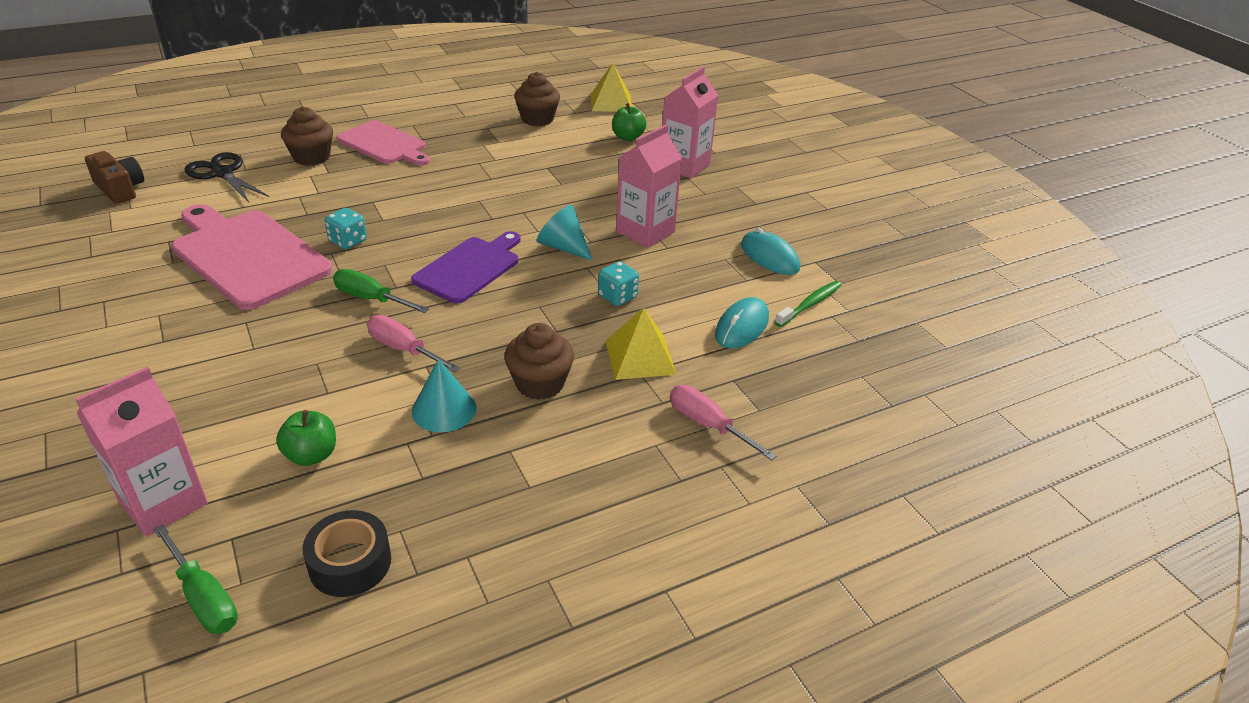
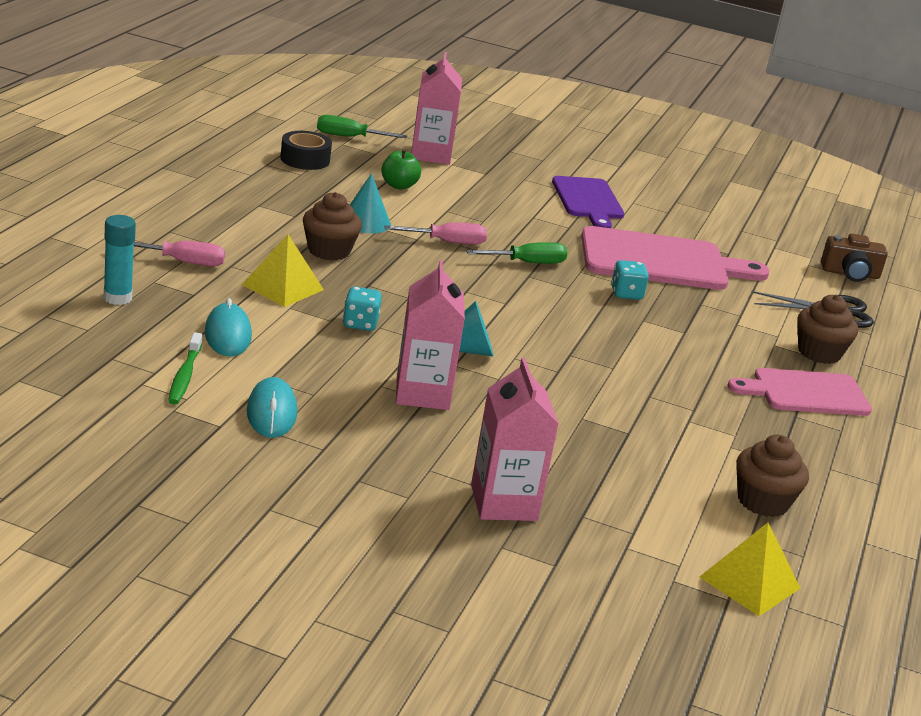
camera: 135 degrees right, 10 degrees down
(470, 268) = (506, 306): purple cutting board -> purple cutting board (588, 201)
(628, 137) = (629, 521): green apple -> none
(769, 257) = (271, 412): turquoise mouse -> turquoise mouse turned 75 degrees clockwise
(810, 401) = (117, 298): none -> turquoise glue stick

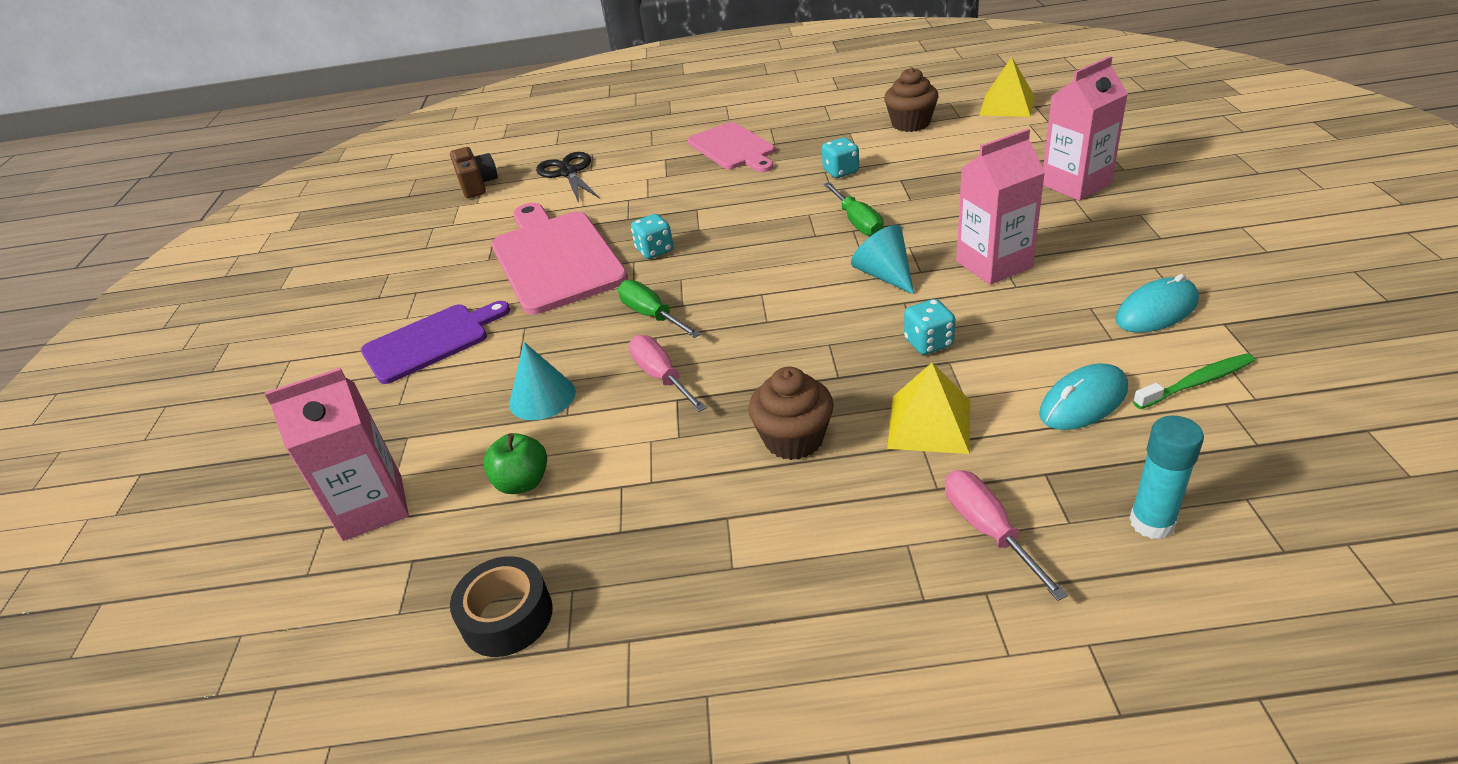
camera: 105 degrees left, 10 degrees up
(349, 137) = (361, 620): green screwdriver -> green screwdriver (857, 222)
(365, 222) = (675, 454): turquoise cone -> turquoise cone (542, 397)
(683, 415) = (841, 171): none -> turquoise dice
(819, 353) = (656, 159): brown cupcake -> none

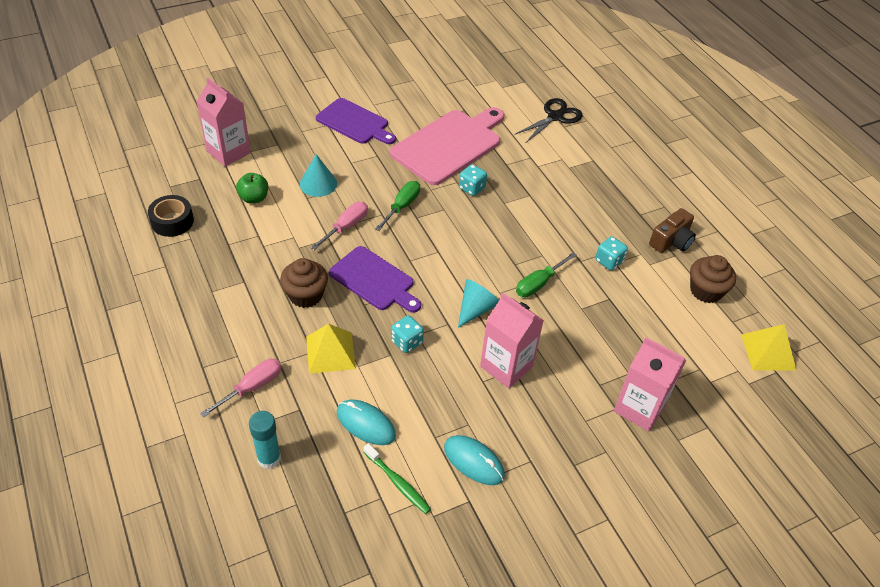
camera: 60 degrees right, 10 degrees up
(477, 184) = (524, 78): brown camera -> brown camera (671, 241)
(733, 148) = (623, 193): pink cutting board -> none
(792, 360) = (374, 280): none -> purple cutting board

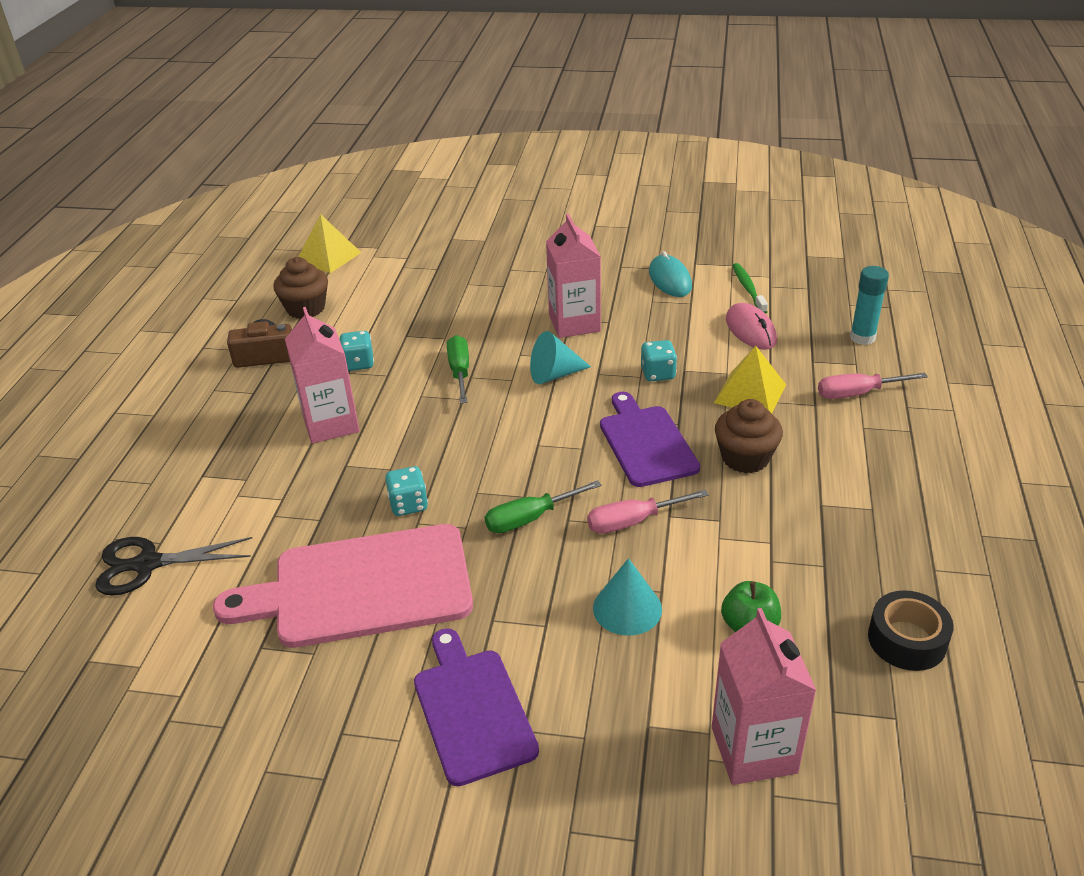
camera: 140 degrees left, 10 degrees down
(366, 424) = (750, 330): turquoise mouse -> pink mouse
(539, 283) = (460, 372): green screwdriver -> green screwdriver turned 90 degrees counterclockwise
(639, 408) = (490, 263): pink carton -> pink carton (331, 424)

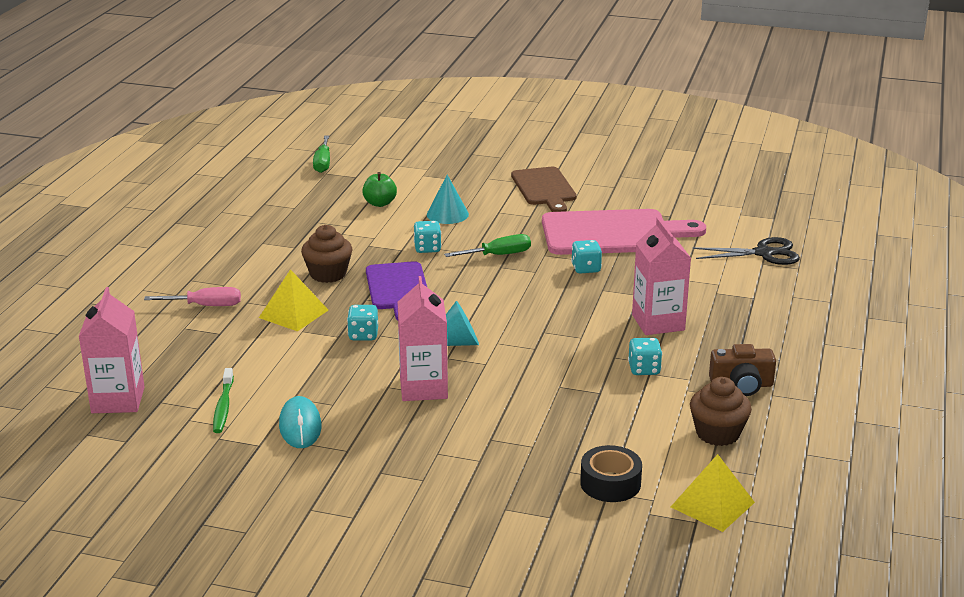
camera: 175 degrees left, 10 degrees down
(460, 372) = (544, 353): green screwdriver -> green screwdriver (323, 163)
(472, 710) = (544, 188): purple cutting board -> brown cutting board
(633, 521) = (427, 248): pink screwdriver -> turquoise dice
(750, 330) = (253, 364): pink mouse -> none
(754, 750) = (403, 169): pink carton -> pink carton (118, 400)
(862, 338) = (156, 348): turquoise glue stick -> none
(907, 640) = (296, 193): black tape -> black tape (610, 483)

